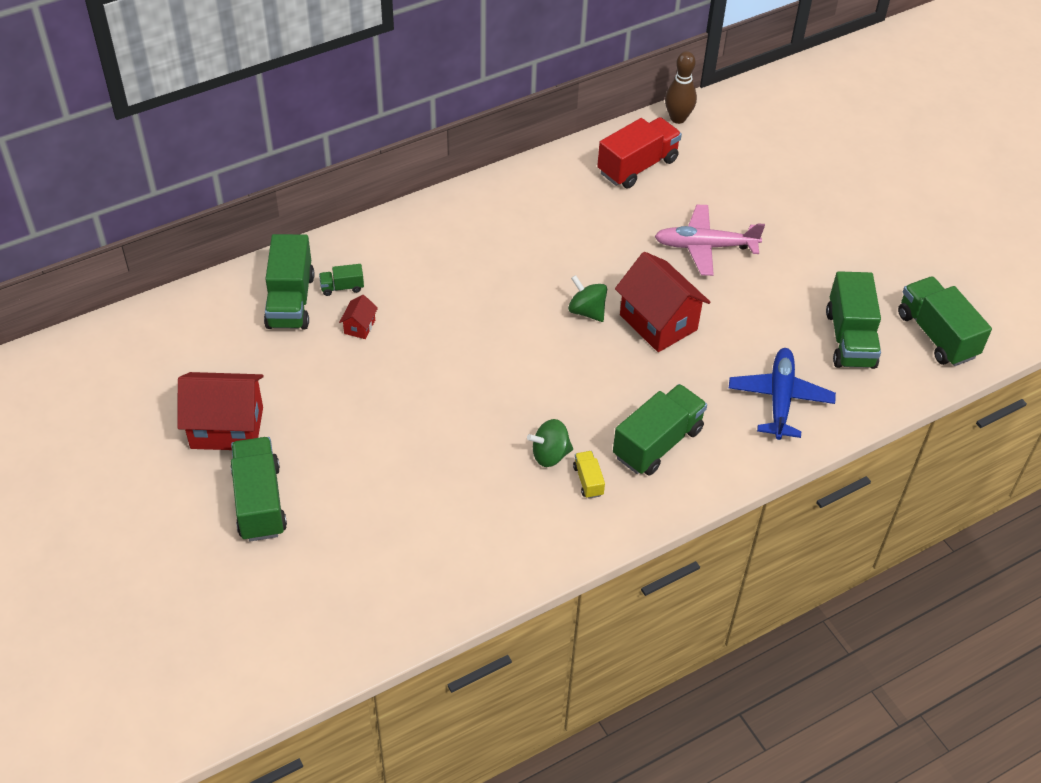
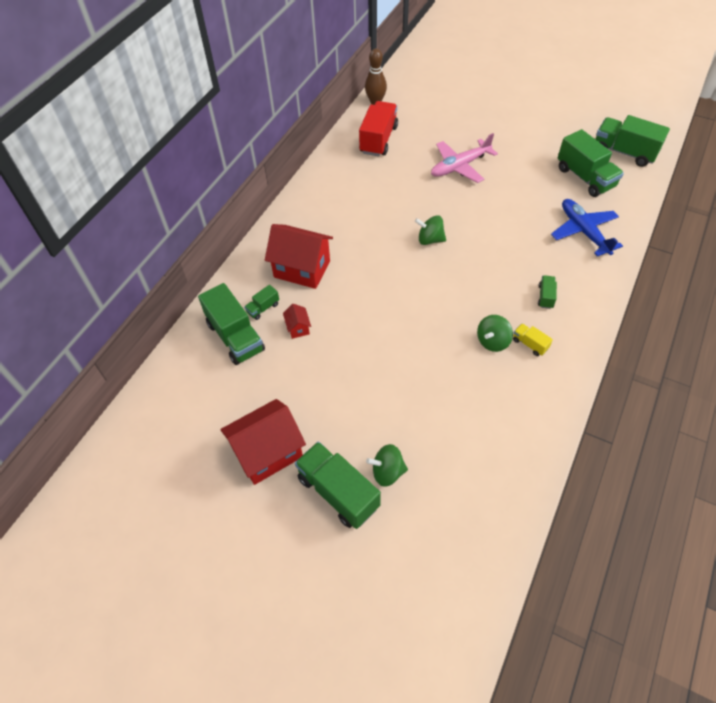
camera: 30 degrees left, 5 degrees up
(322, 512) = (387, 472): none -> green spinning top
(657, 443) = (545, 296): green truck -> green truck, size x0.47
(658, 322) = (476, 224): red house -> red house (302, 269)

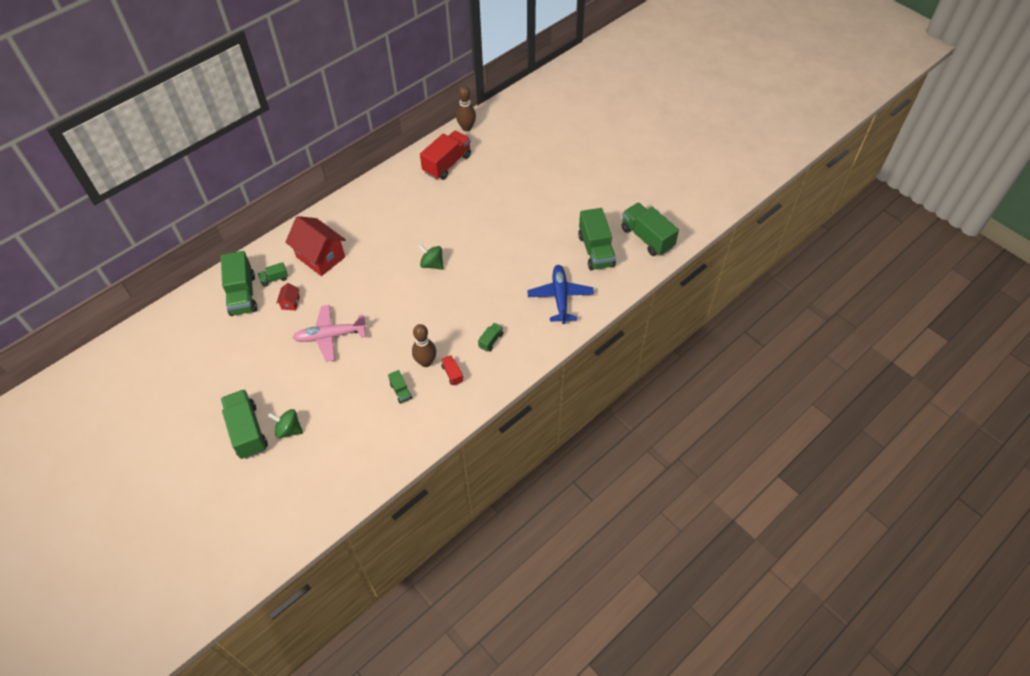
camera: 20 degrees right, 0 degrees up
(268, 452) = (217, 387): red house -> none
(459, 166) = (497, 208): pink plane -> pink plane (330, 336)
(487, 382) = (401, 391): none -> green truck
(492, 341) = (426, 362): green spinning top -> brown bowling pin
(530, 344) = (452, 374): yellow truck -> red truck

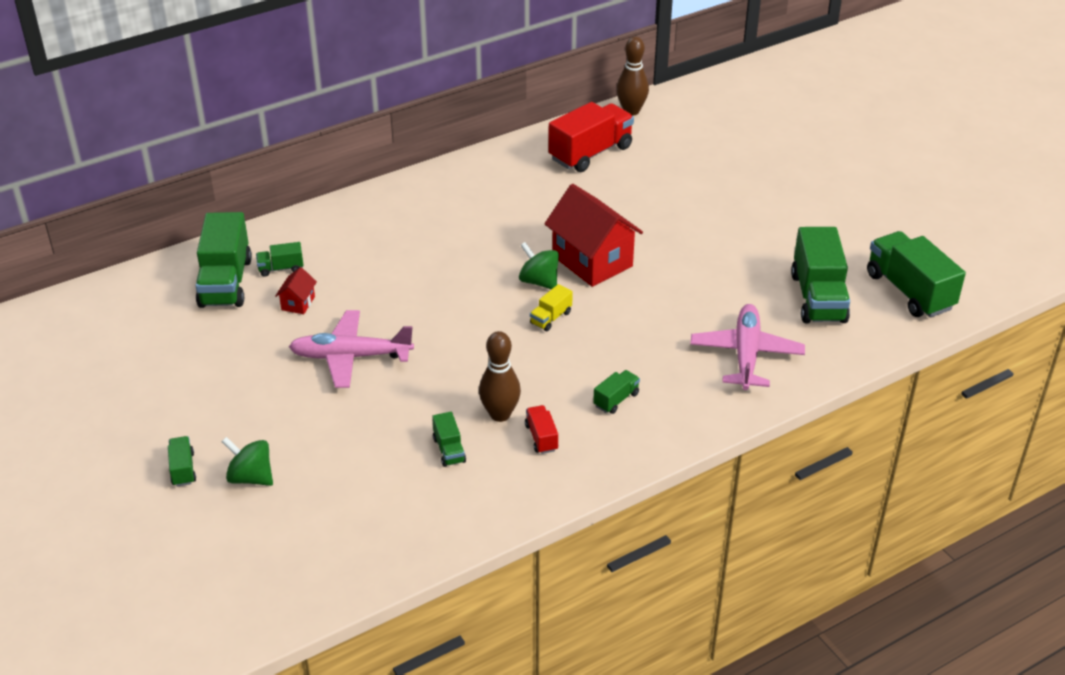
camera: 10 degrees right, 15 degrees down
(247, 431) = (183, 469): green truck -> green truck, size x0.47
(320, 257) = (361, 249): red house -> red house (592, 261)
(443, 289) = (551, 318): none -> yellow truck
(560, 297) = (746, 354): blue plane -> pink plane

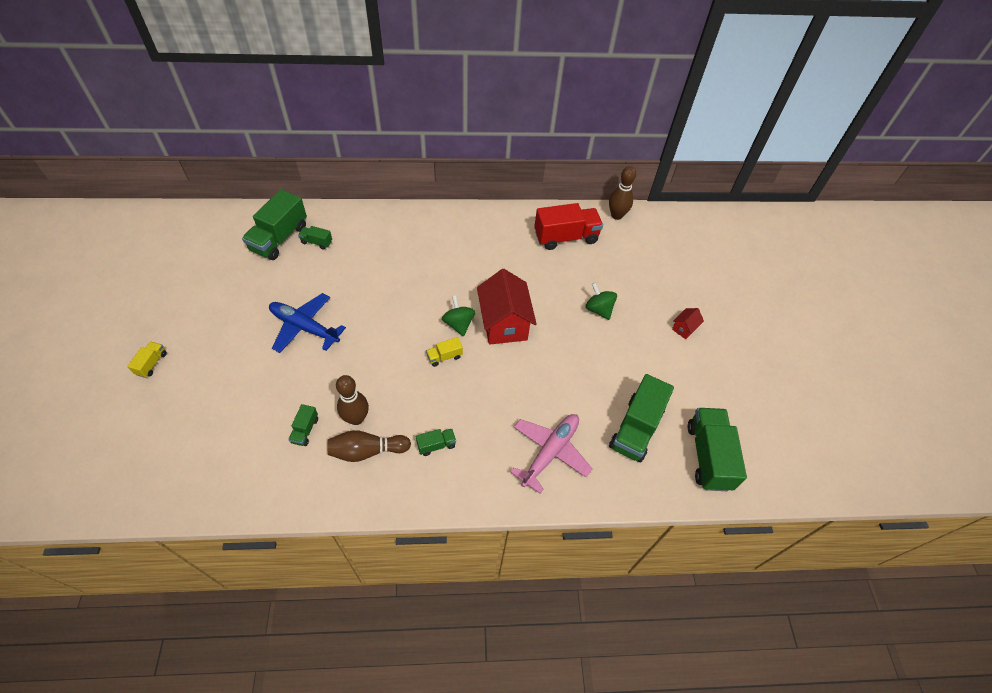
camera: 25 degrees right, 15 degrees up
(183, 469) = (152, 364): green truck -> yellow truck
(251, 477) = (181, 389): green spinning top -> green spinning top (598, 309)
(298, 303) = (306, 272): red house -> red house (684, 328)
(350, 357) = (304, 327): pink plane -> blue plane
(541, 437) = (367, 451): red truck -> brown bowling pin

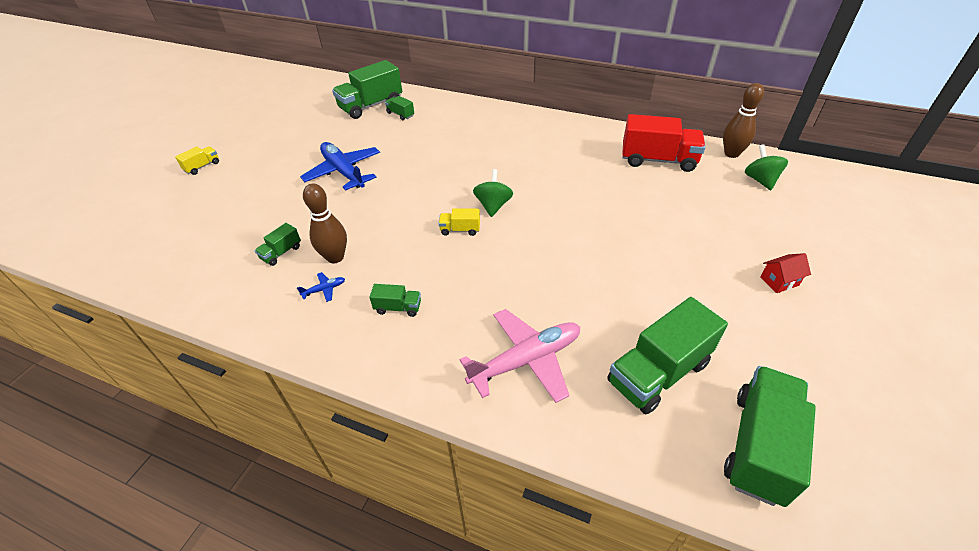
camera: 30 degrees right, 10 degrees down
(367, 451) = (324, 289): brown bowling pin -> blue plane
(504, 323) = (543, 218): red house -> none
(598, 309) = (666, 233): green spinning top -> green spinning top (760, 180)

